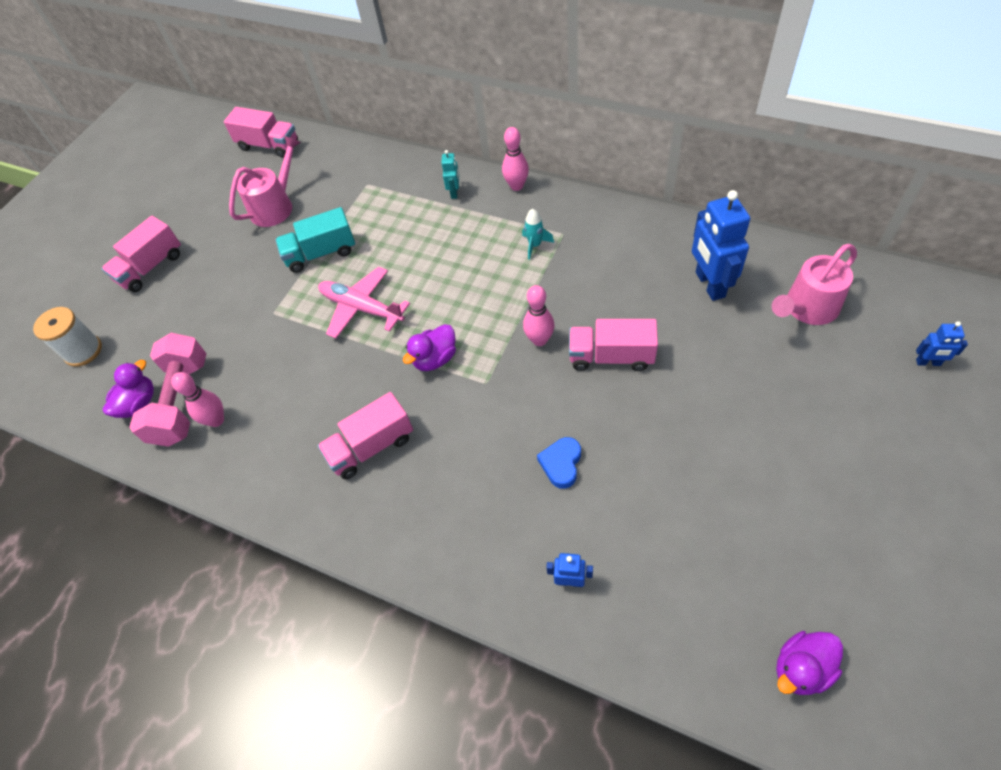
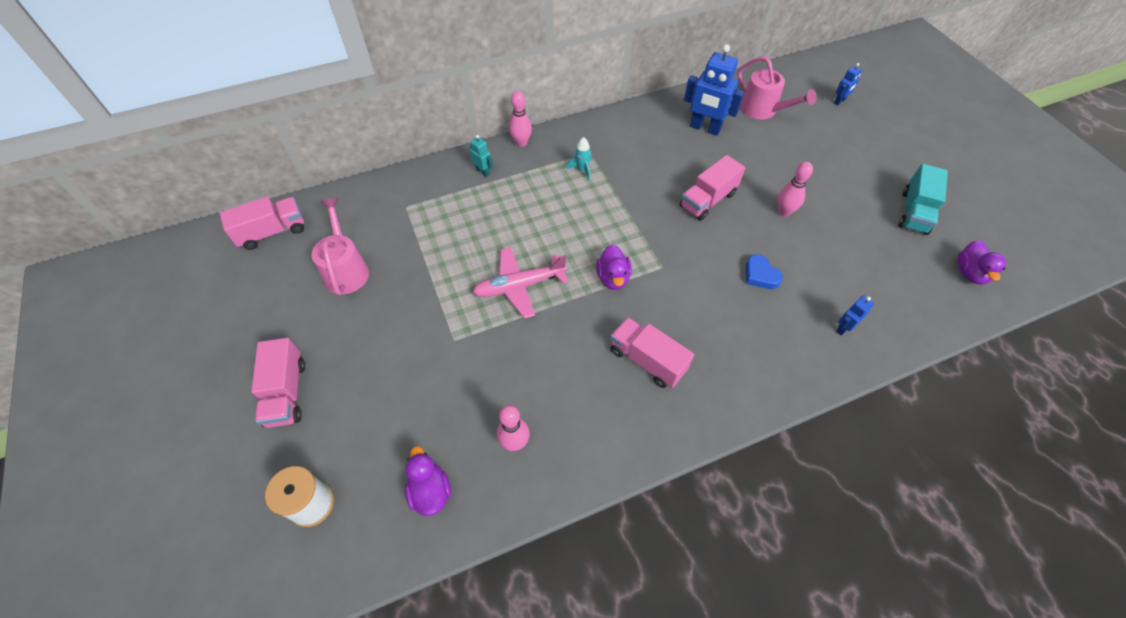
camera: 55 degrees left, 0 degrees up
(182, 401) = (466, 456): pink dumbbell -> none
(321, 253) = (435, 274): turquoise truck -> turquoise truck (914, 212)
(371, 447) = (647, 360): pink truck -> pink truck turned 120 degrees clockwise
(539, 340) = (658, 220): pink bowling pin -> pink bowling pin (784, 212)
(807, 309) = (763, 110): pink watering can -> pink watering can turned 45 degrees counterclockwise

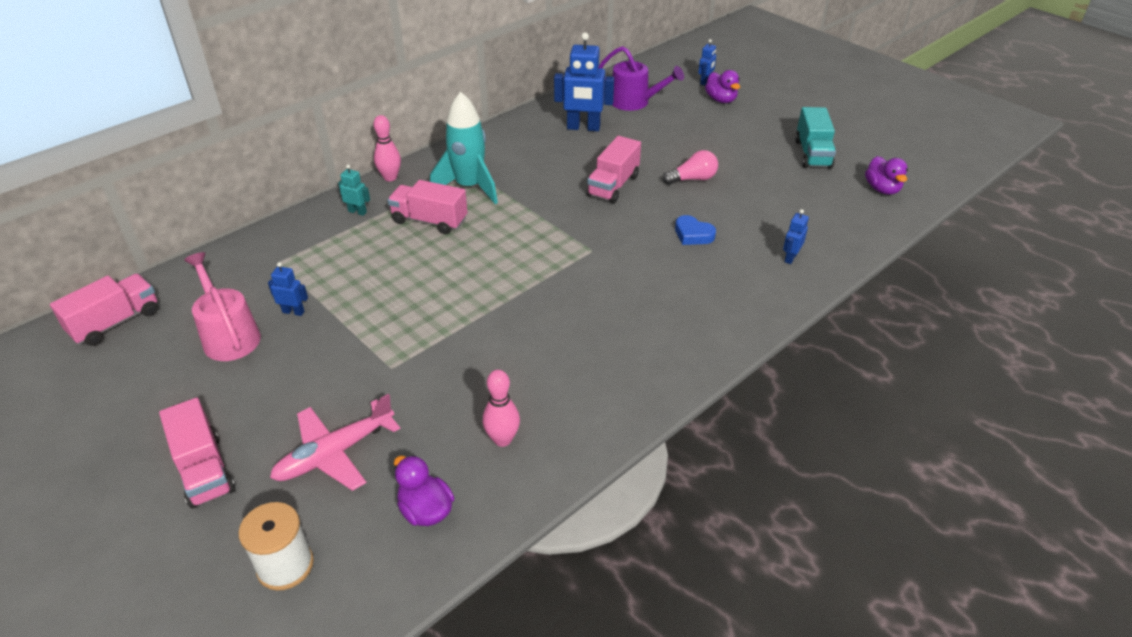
camera: 20 degrees left, 15 degrees down
(400, 260) = (293, 312): none -> blue robot
(520, 286) = (445, 302): pink plane -> pink plane (335, 453)
(582, 170) = (469, 187): turquoise rocket -> turquoise rocket, size x2.20
(613, 278) = (544, 271): purple duck -> purple duck (721, 100)
(647, 360) = (612, 331): pink truck -> pink truck (429, 221)
(763, 110) = (635, 102): pink watering can -> purple watering can
(784, 212) = (692, 179): pink bowling pin -> pink light bulb

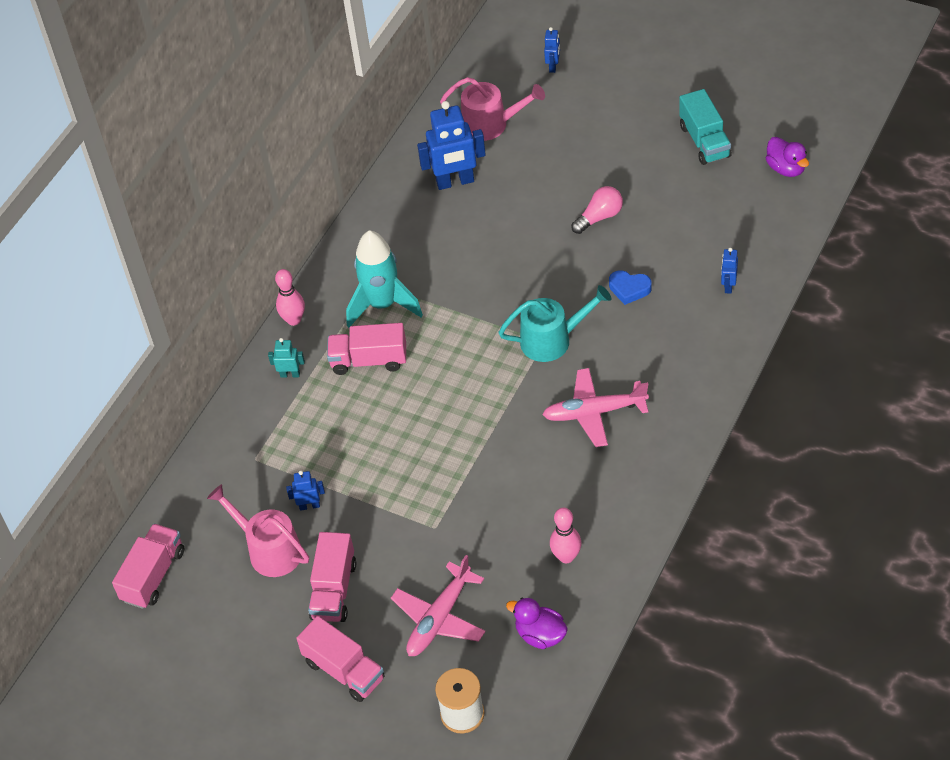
camera: 15 degrees left, 10 degrees up
(600, 252) = (553, 340): none -> turquoise watering can
(607, 319) = (595, 412): none -> pink plane
(613, 185) = (525, 253): pink truck -> pink truck (334, 590)
(635, 102) = (491, 124): purple watering can -> pink watering can
(721, 100) = (582, 90): purple duck -> none

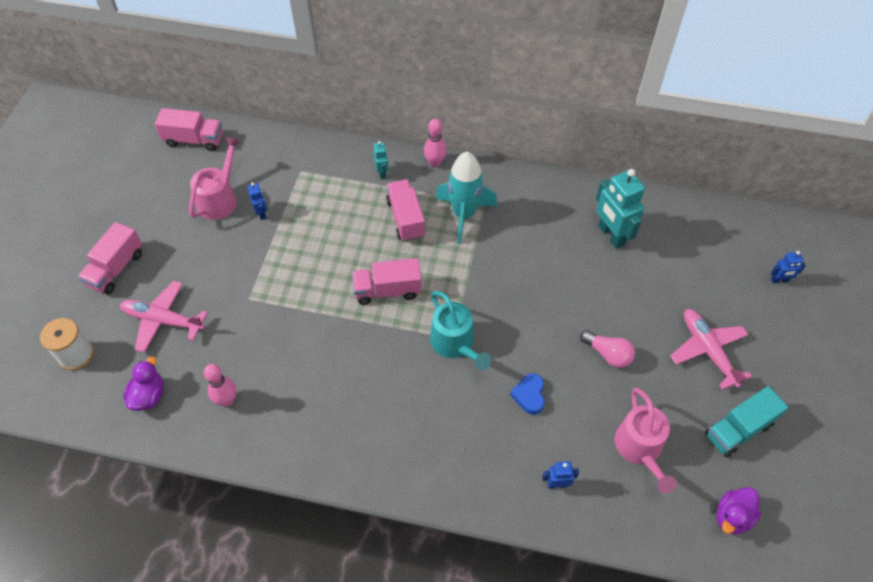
camera: 70 degrees right, 5 degrees up
(334, 590) = (186, 246): pink truck -> pink truck (387, 290)
(455, 182) = (611, 235): blue robot -> turquoise robot
(491, 124) = (687, 247): pink watering can -> pink watering can (640, 449)
(595, 412) = (382, 393): pink plane -> pink plane (708, 351)

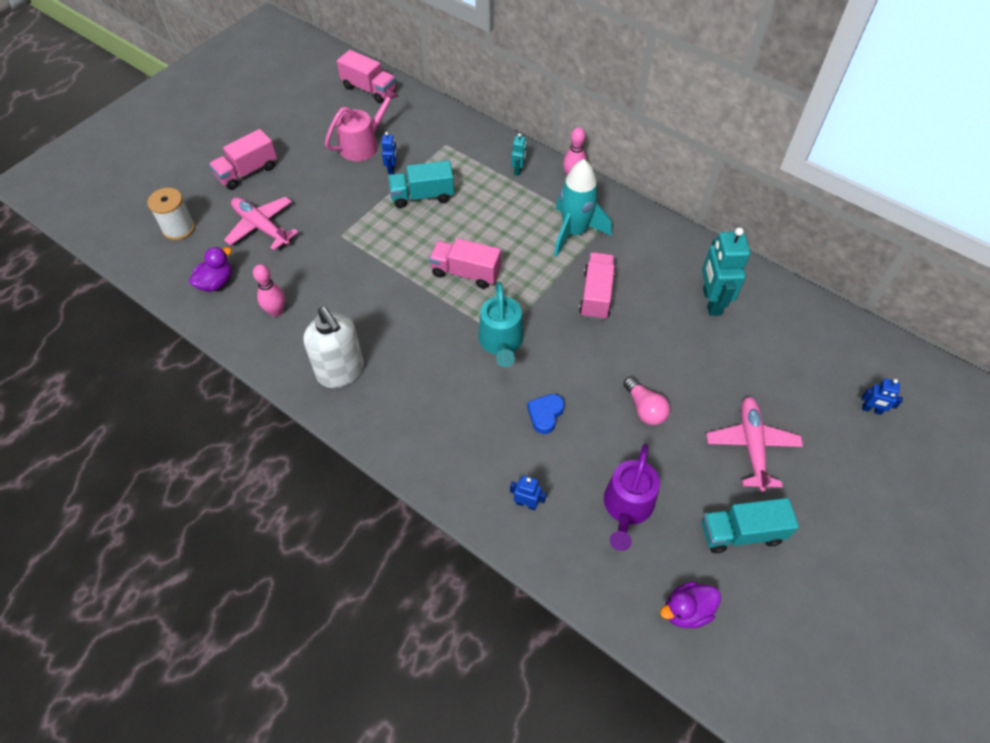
camera: 25 degrees right, 0 degrees up
(306, 230) = (422, 196): none -> turquoise truck
(324, 433) = (341, 371): none -> white soap dispenser
(405, 218) = (517, 217): pink truck -> pink truck (596, 295)
(640, 449) = (627, 508): pink watering can -> purple watering can

